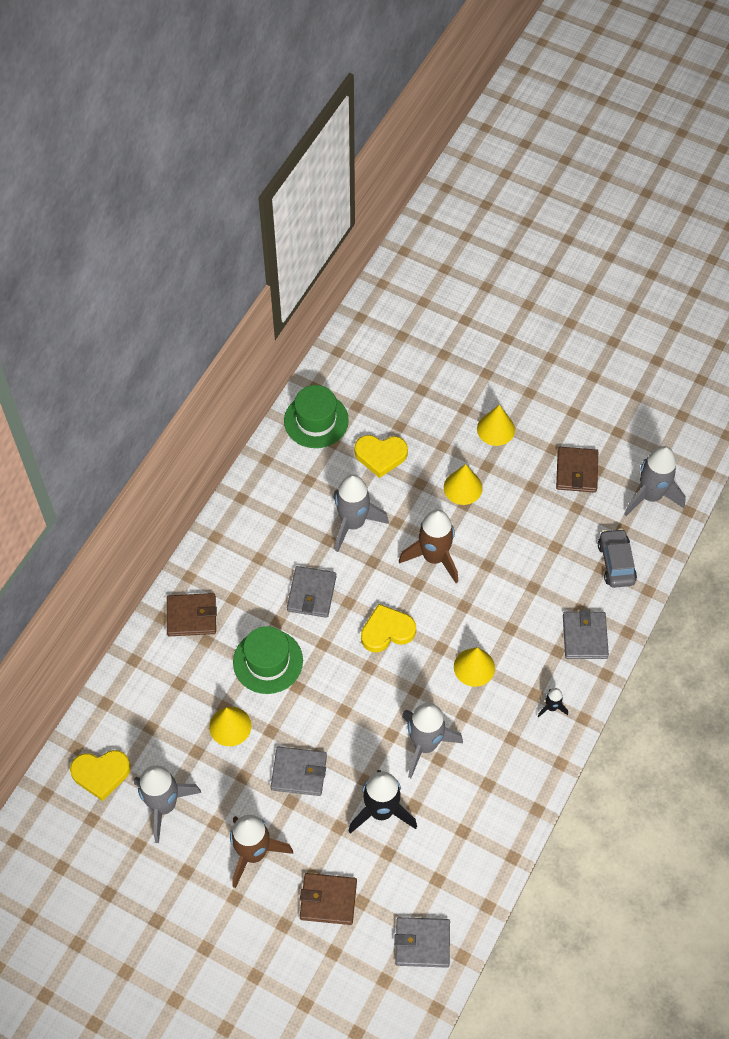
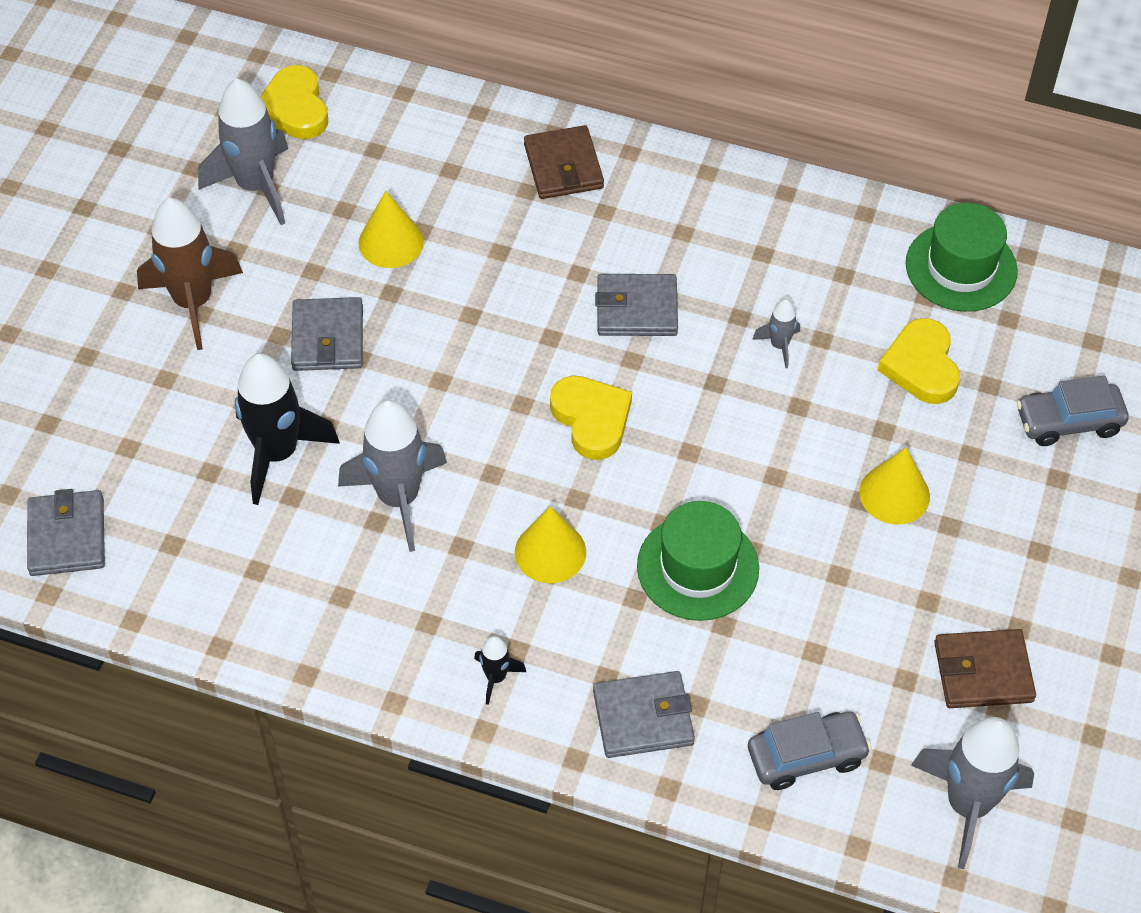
camera: 80 degrees right, 5 degrees down
(268, 661) = (506, 271): green hat -> green hat (697, 567)
(328, 900) = (128, 404): brown wallet -> none
(353, 523) = (779, 345): grey rocket -> grey rocket, size x0.47
(430, 395) = (1068, 422): none -> grey car
(434, 557) = (745, 468): brown rocket -> none
(496, 429) = (1031, 531): yellow cone -> none

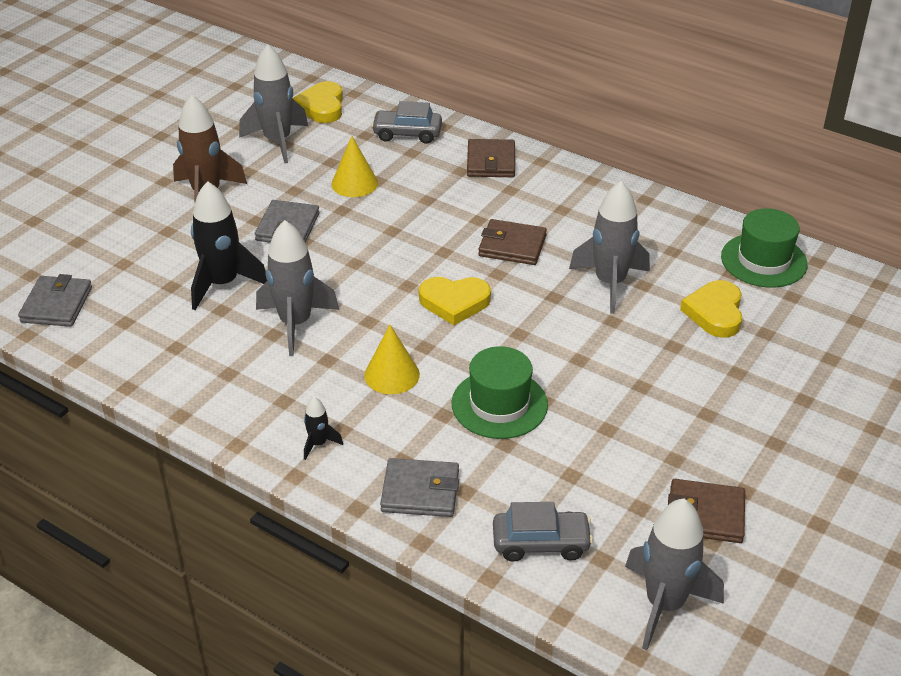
camera: 15 degrees right, 15 degrees down
(591, 419) = (454, 302): yellow heart -> yellow heart turned 105 degrees clockwise
(636, 309) = (512, 246): grey wallet -> brown wallet
(779, 345) = (610, 283): grey rocket -> grey rocket, size x2.15
(894, 494) = (669, 386): yellow cone -> none
(1068, 422) = (822, 366): grey car -> grey car (407, 134)

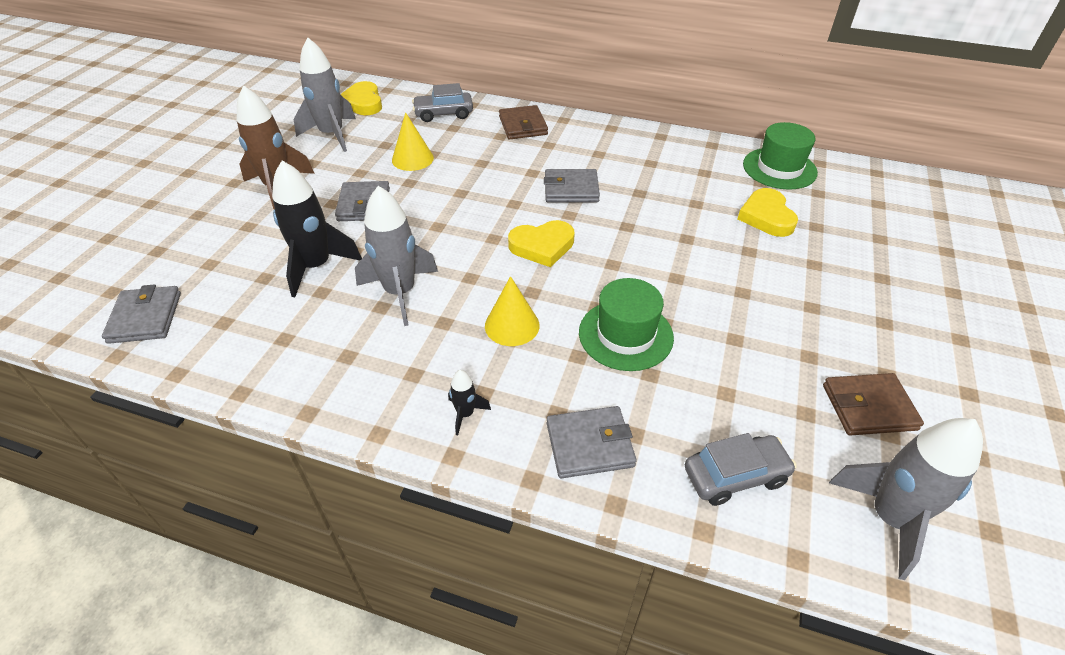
camera: 15 degrees left, 5 degrees up
(512, 246) = (571, 189): brown wallet -> grey wallet
(610, 283) = (668, 207): grey rocket -> none

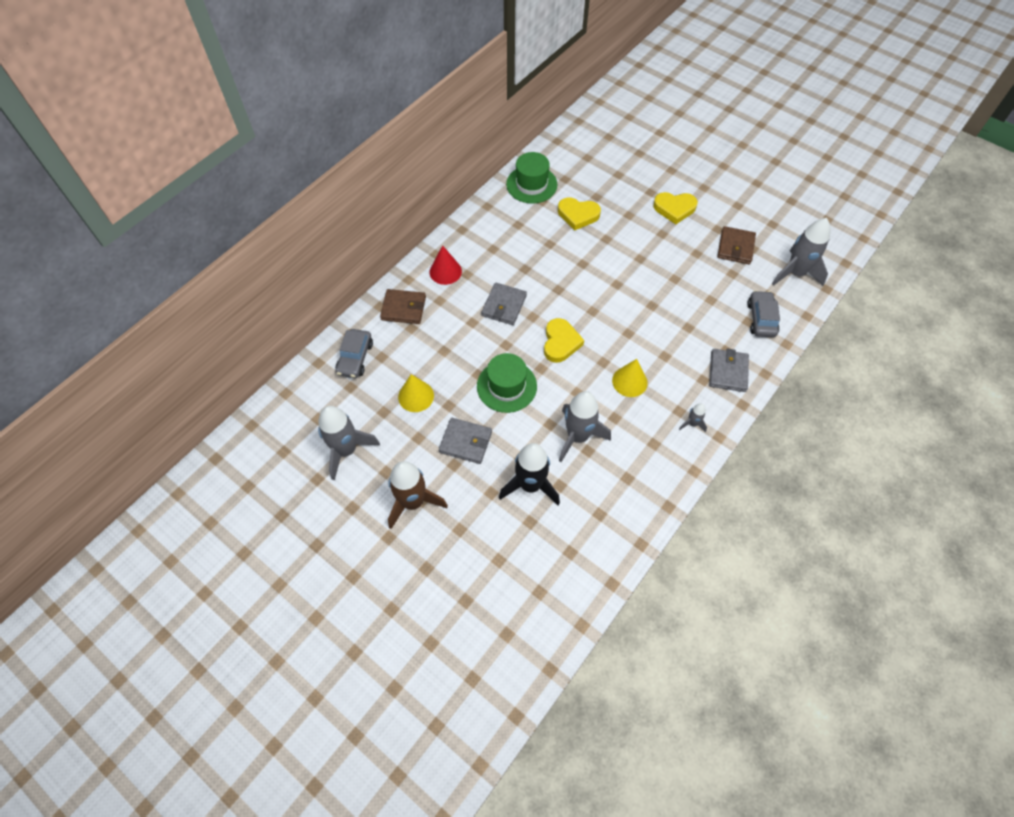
camera: 70 degrees left, 15 degrees up
(145, 317) = (547, 606): grey wallet -> none
(363, 103) = (301, 417): yellow heart -> yellow heart (674, 208)
(465, 414) = (692, 423): black rocket -> grey rocket
(591, 139) = (445, 271): none -> red cone
(625, 335) = (656, 327): green hat -> green hat (506, 386)

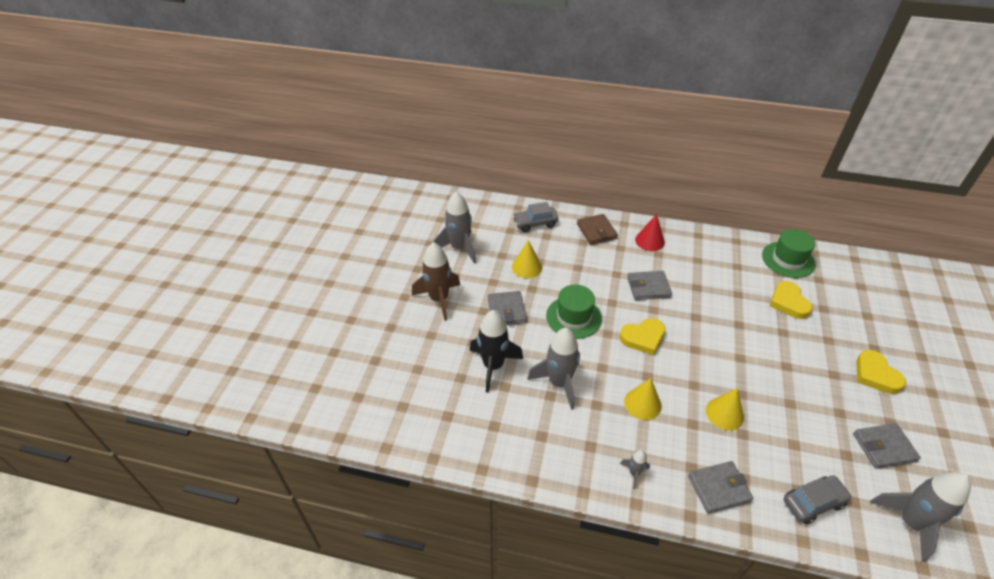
camera: 65 degrees right, 15 degrees down
(665, 328) = (724, 413): none -> yellow cone
(735, 247) = (884, 447): brown wallet -> grey wallet

